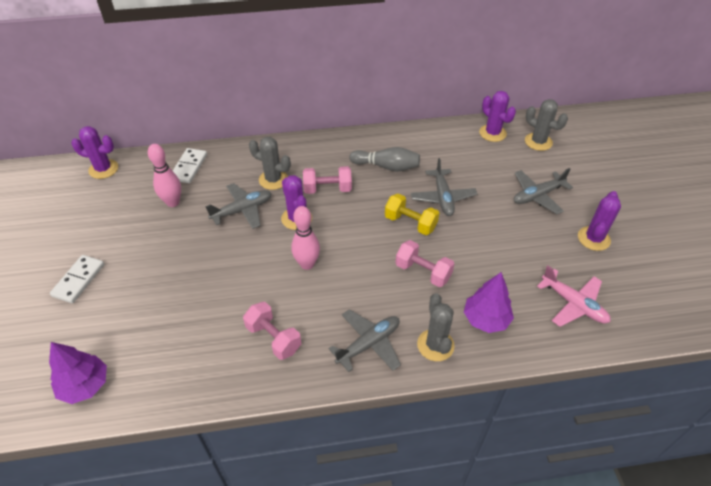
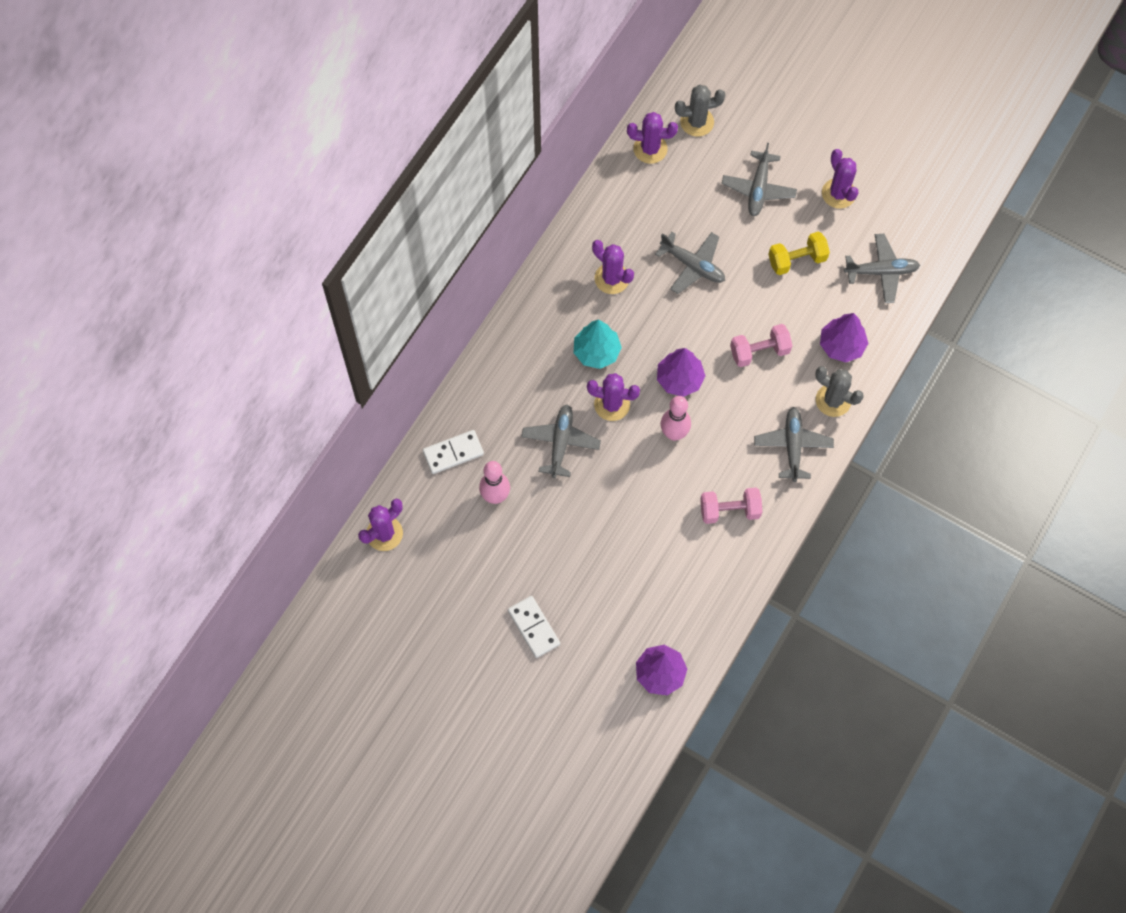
camera: 50 degrees left, 20 degrees up
(189, 167) = (453, 453): white domino -> white domino turned 75 degrees counterclockwise
(273, 180) = (541, 389): grey cactus -> none
(327, 189) = (596, 352): pink dumbbell -> turquoise tree
(352, 241) = (679, 379): none -> purple tree
(387, 166) = (612, 278): grey bowling pin -> purple cactus
(410, 223) = (699, 317): yellow dumbbell -> yellow dumbbell (797, 260)
(573, 304) = (881, 271): pink plane -> grey plane

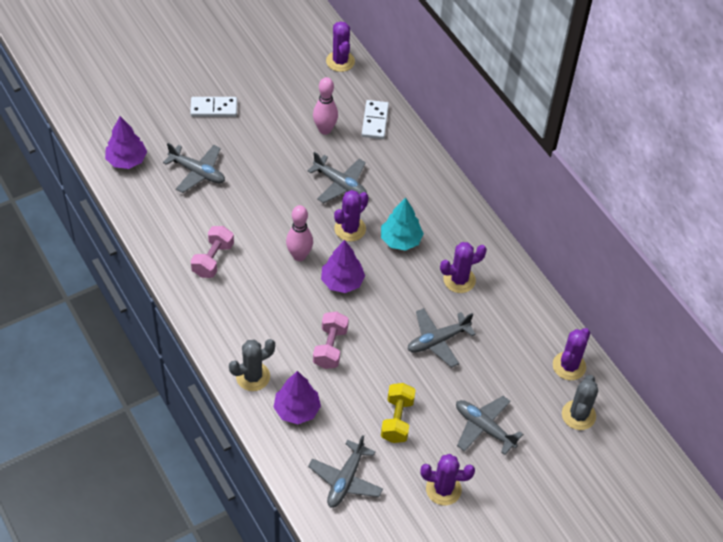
camera: 115 degrees right, 15 degrees down
(792, 446) = (234, 327): grey plane -> grey plane (197, 172)

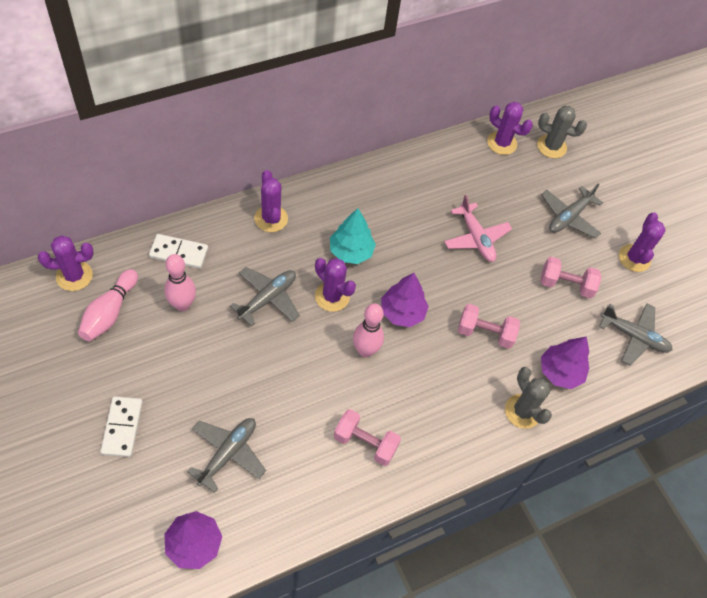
camera: 90 degrees left, 5 degrees up
(310, 87) = (110, 312): none -> pink bowling pin
(397, 420) = (565, 285): yellow dumbbell -> pink dumbbell
(437, 341) = (476, 238): grey plane -> pink plane
(459, 280) = (404, 209): purple cactus -> purple cactus (271, 218)

